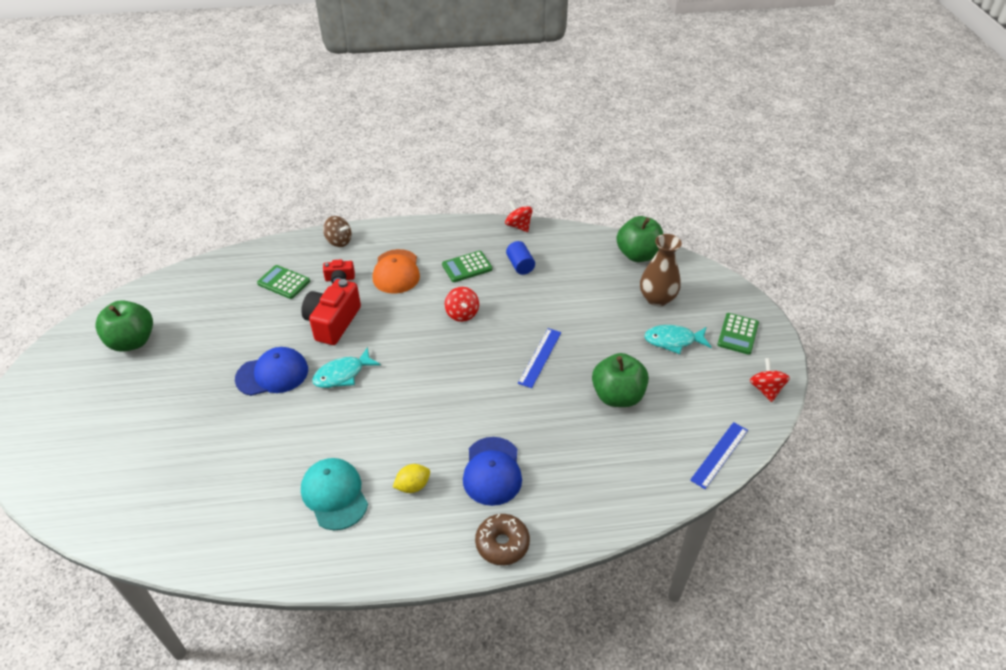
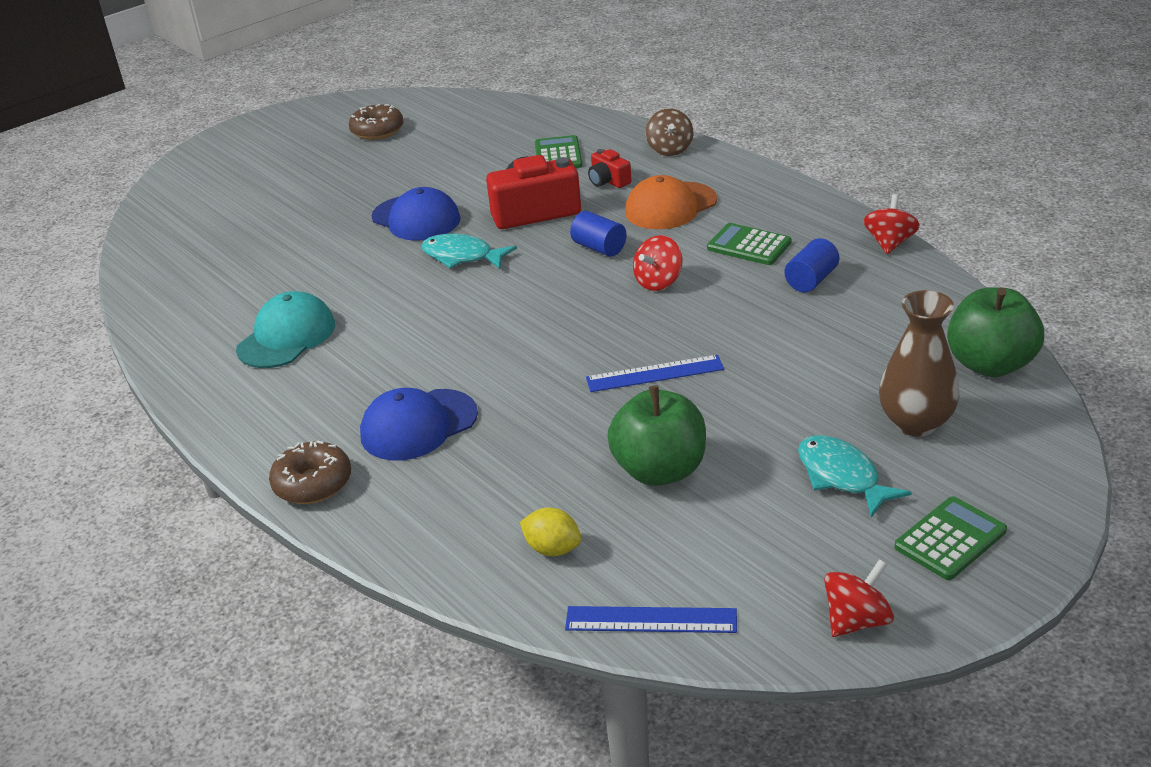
camera: 60 degrees right, 10 degrees down
(132, 341) = (377, 131): green apple -> brown donut
(403, 317) = (599, 248): none -> blue cylinder
(413, 486) = (344, 380): yellow lemon -> yellow lemon (553, 549)
(738, 334) = (950, 539): green calculator -> green calculator turned 150 degrees clockwise

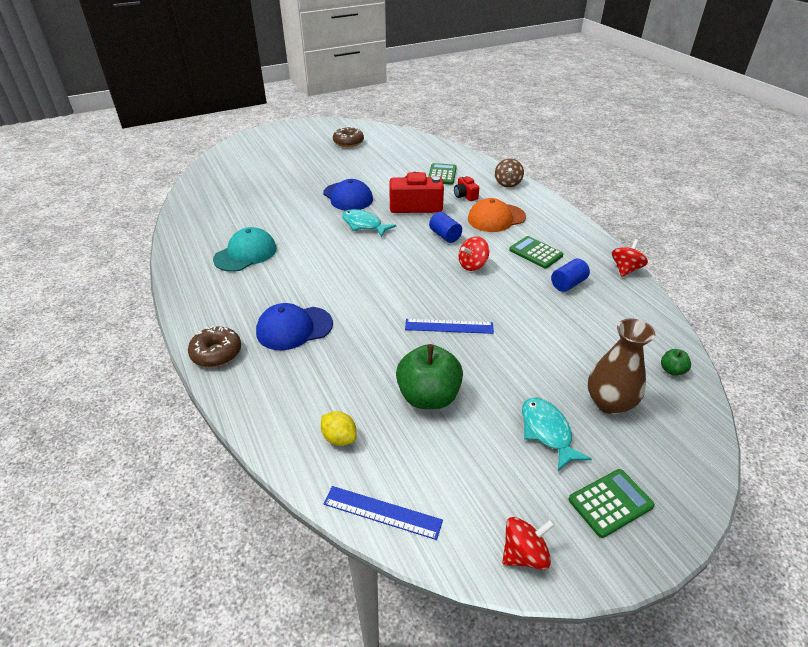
camera: 10 degrees right, 5 degrees up
(990, 364) = (672, 370): green apple -> green apple, size x0.44

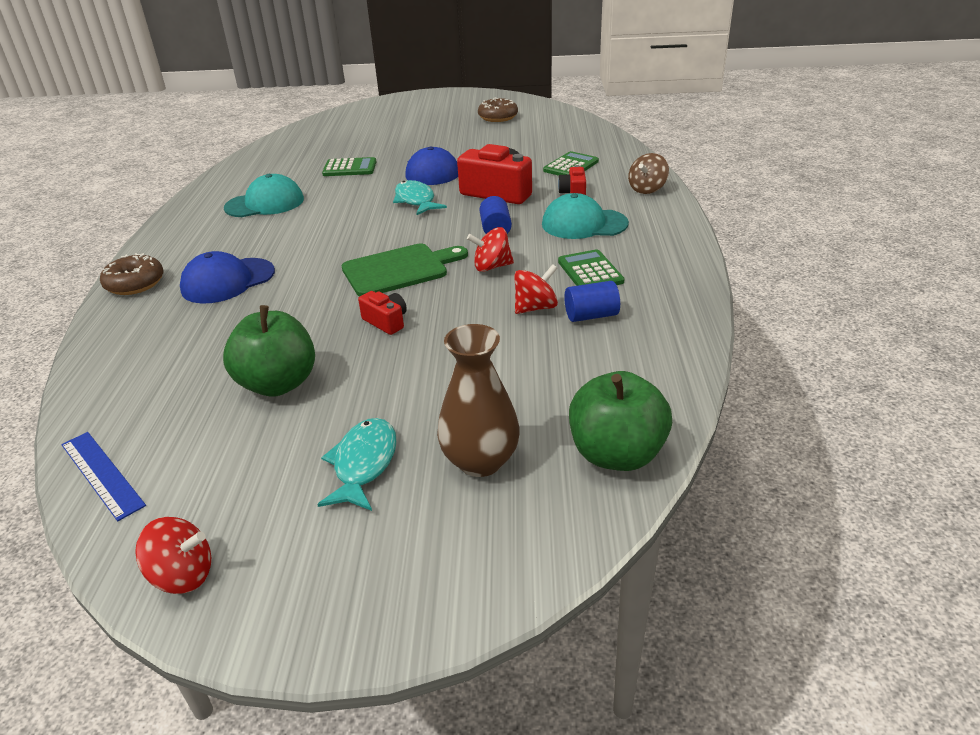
camera: 30 degrees right, 5 degrees down
(294, 328) = (228, 281): blue cap -> blue cap turned 45 degrees counterclockwise
(339, 438) = (147, 392): yellow lemon -> none
(413, 283) = (399, 269): none -> green cutting board
(449, 326) = (386, 322): blue ruler -> red camera
(496, 218) = (584, 224): orange cap -> turquoise cap
(610, 503) = (343, 568): green calculator -> green calculator (350, 168)
(625, 269) = (697, 319): red spinning top -> red spinning top (535, 308)
(672, 370) = (616, 454): green apple -> green apple, size x2.28

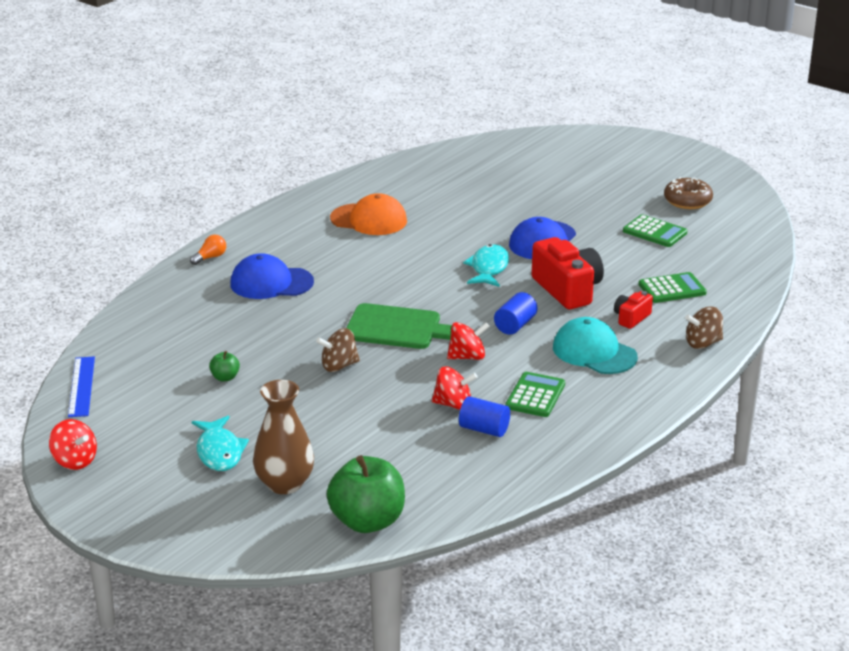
camera: 35 degrees right, 5 degrees down
(135, 284) = (210, 257): brown donut -> orange light bulb
(265, 203) = (369, 220): turquoise cap -> orange cap
(278, 384) = (225, 377): green apple -> green apple, size x0.44
(350, 168) = (476, 209): green calculator -> green calculator (654, 232)
(363, 464) = (219, 452): turquoise fish -> turquoise fish turned 120 degrees clockwise
(386, 322) = (339, 366): red camera -> brown spinning top
(491, 267) = (467, 357): red spinning top -> red spinning top turned 135 degrees clockwise

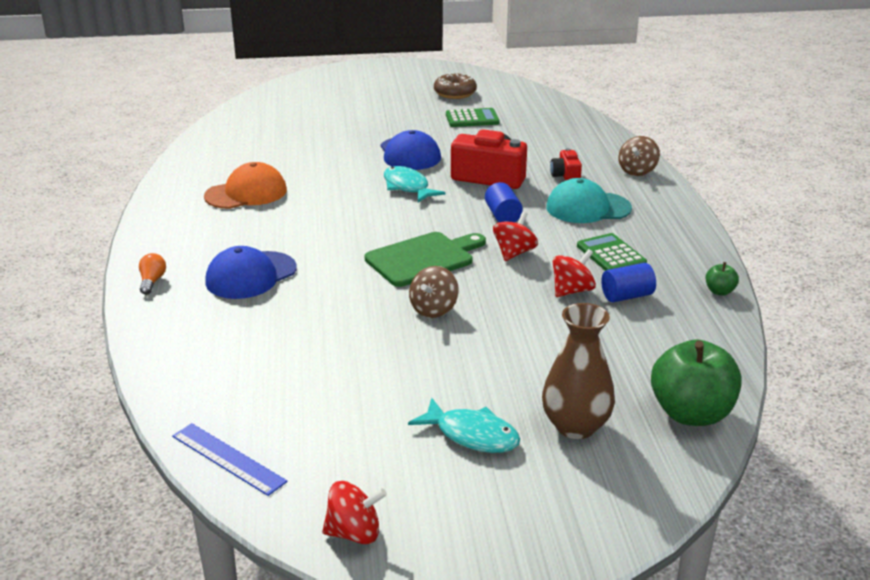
camera: 45 degrees left, 0 degrees up
(225, 377) = (356, 371): green apple -> green apple (719, 291)
(672, 289) = (552, 147): green calculator -> none

